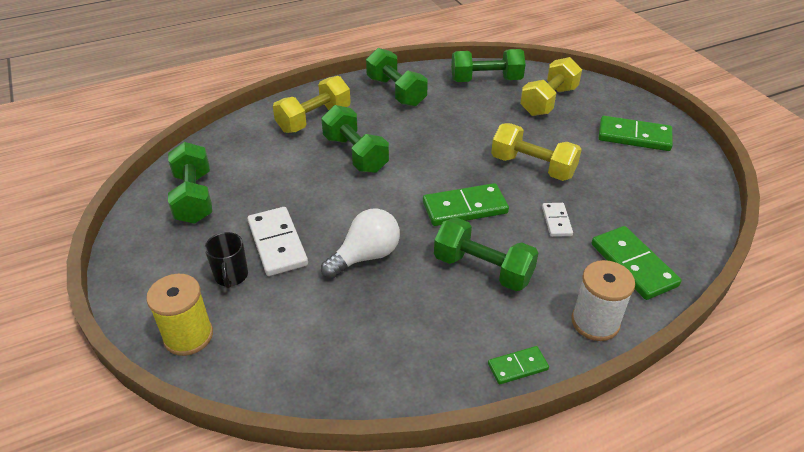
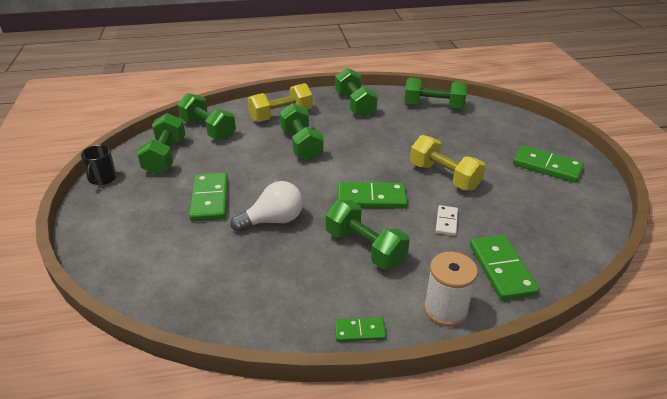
camera: 15 degrees right, 5 degrees down
(188, 336) = (111, 253): yellow spool -> none
(231, 276) = (164, 216): black mug -> black mug (103, 179)
(232, 152) = (208, 129): none -> green dumbbell
(277, 243) = (210, 199): white domino -> green domino
(548, 101) = (480, 128): yellow dumbbell -> none

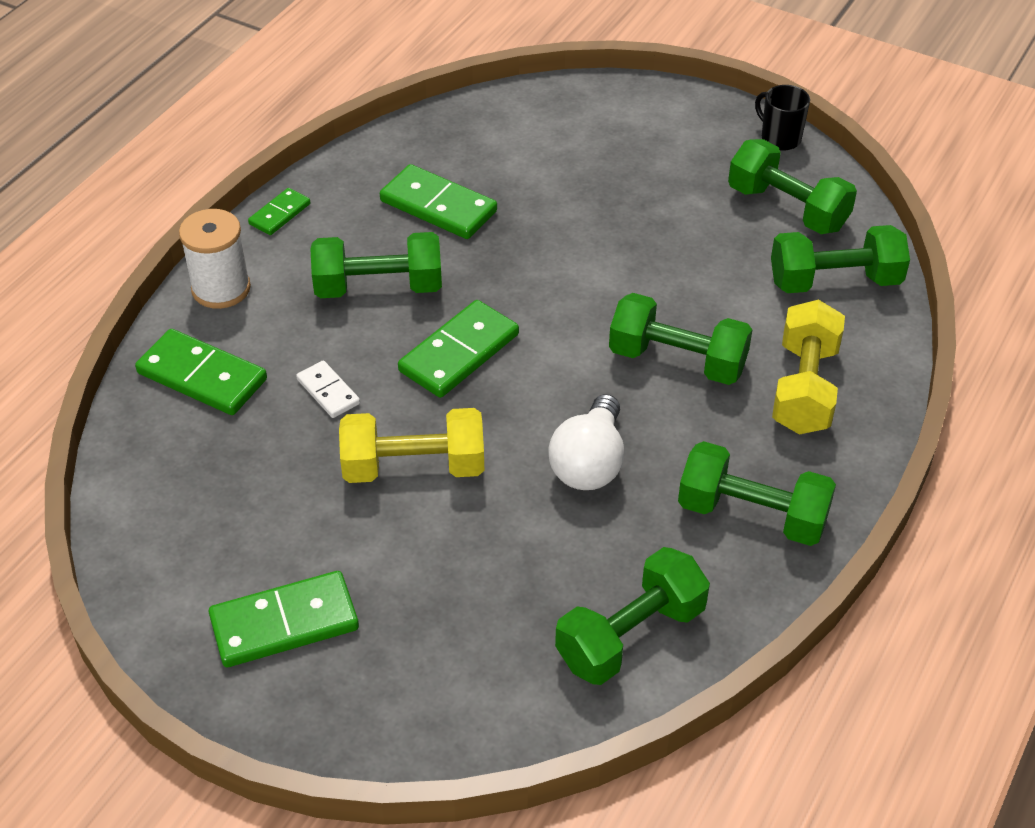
camera: 130 degrees right, 10 degrees up
(210, 199) = (628, 208): green domino -> green domino (438, 206)
(273, 220) = (520, 240): white light bulb -> white light bulb (589, 463)

